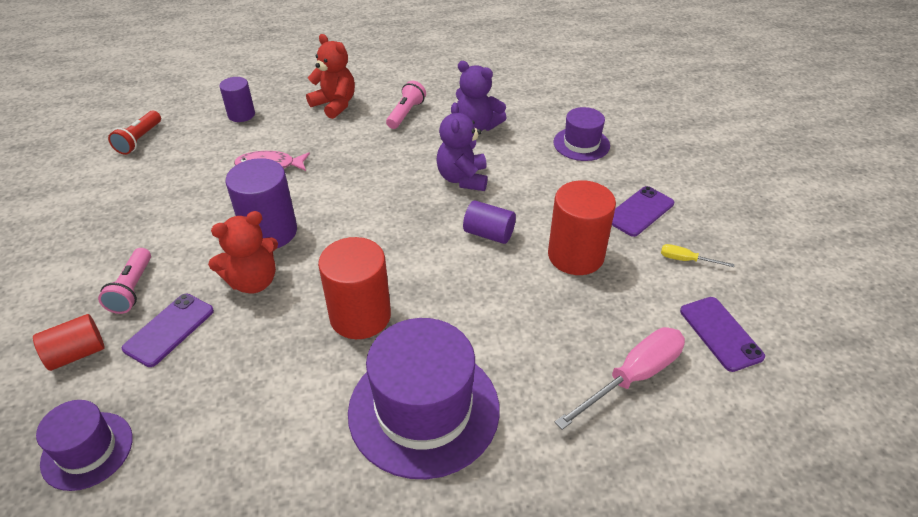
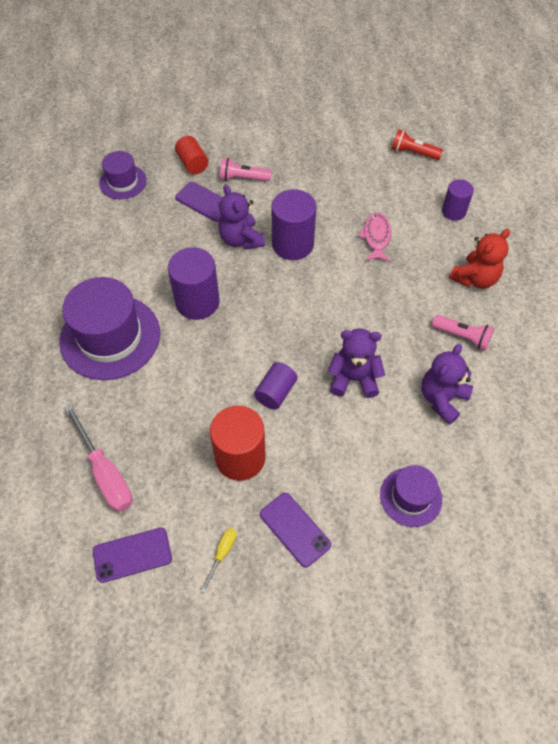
camera: 95 degrees right, 15 degrees up
(253, 281) = (241, 239): red teddy bear -> purple teddy bear
(360, 316) = (197, 302): red cylinder -> purple cylinder

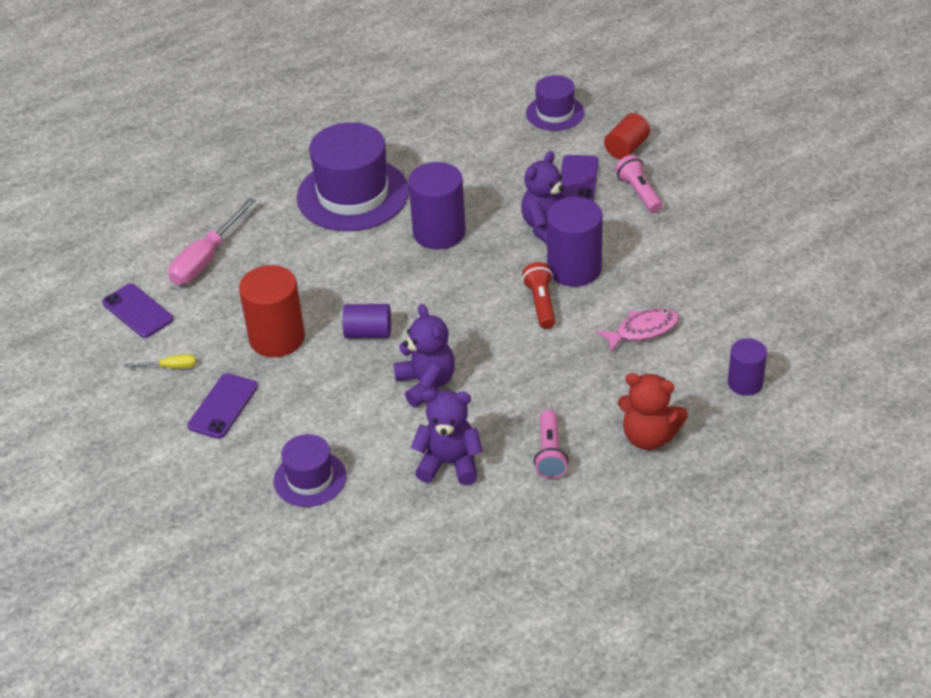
camera: 65 degrees right, 15 degrees down
(413, 153) = (815, 313): red flashlight -> red flashlight (541, 304)

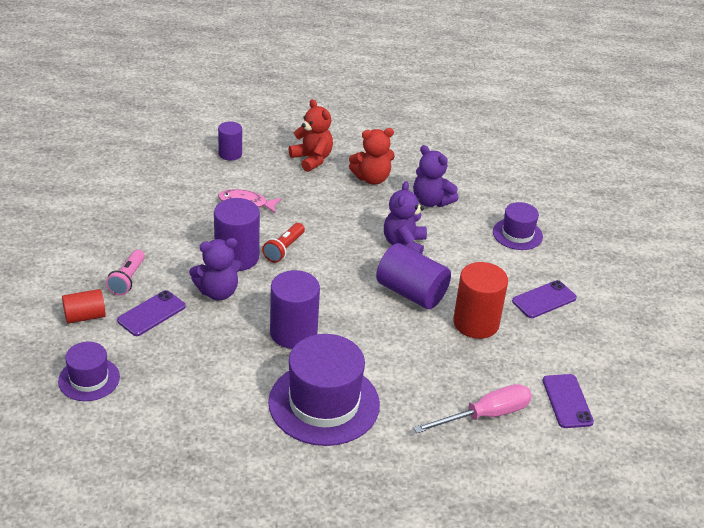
camera: 150 degrees left, 5 degrees down
(170, 367) = (565, 344): yellow screwdriver -> none
(368, 333) = (411, 293): purple cylinder -> purple cylinder, size x1.67
(550, 453) = (372, 178): pink flashlight -> red teddy bear

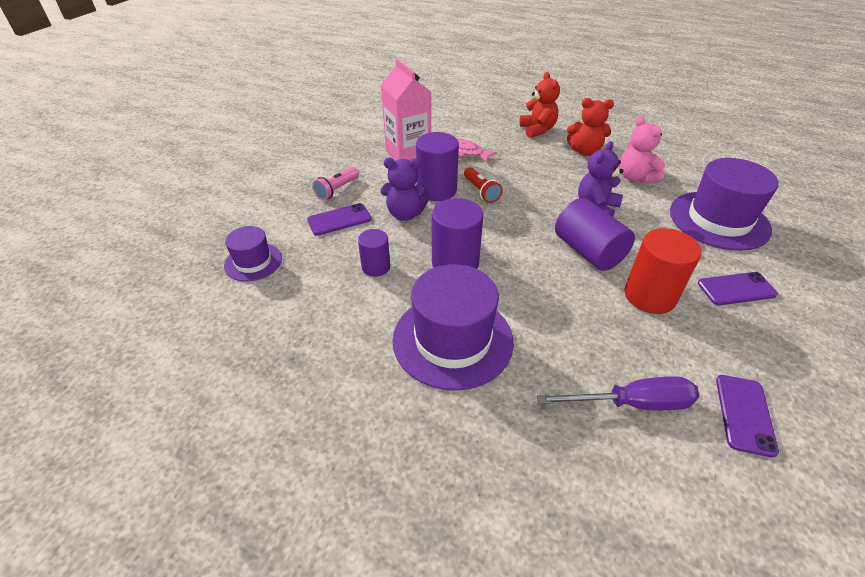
camera: 25 degrees right, 5 degrees up
(85, 316) = (285, 211): red cylinder -> none
(182, 218) = (408, 153): none -> pink carton
(230, 154) = (471, 117): purple cylinder -> purple cylinder (376, 267)
(284, 249) = (481, 191): red flashlight -> red flashlight turned 75 degrees counterclockwise
(431, 201) = (635, 177): purple teddy bear -> pink teddy bear
(485, 415) = (632, 403): pink screwdriver -> purple screwdriver
(517, 234) = (719, 220): purple hat -> purple hat, size x1.83

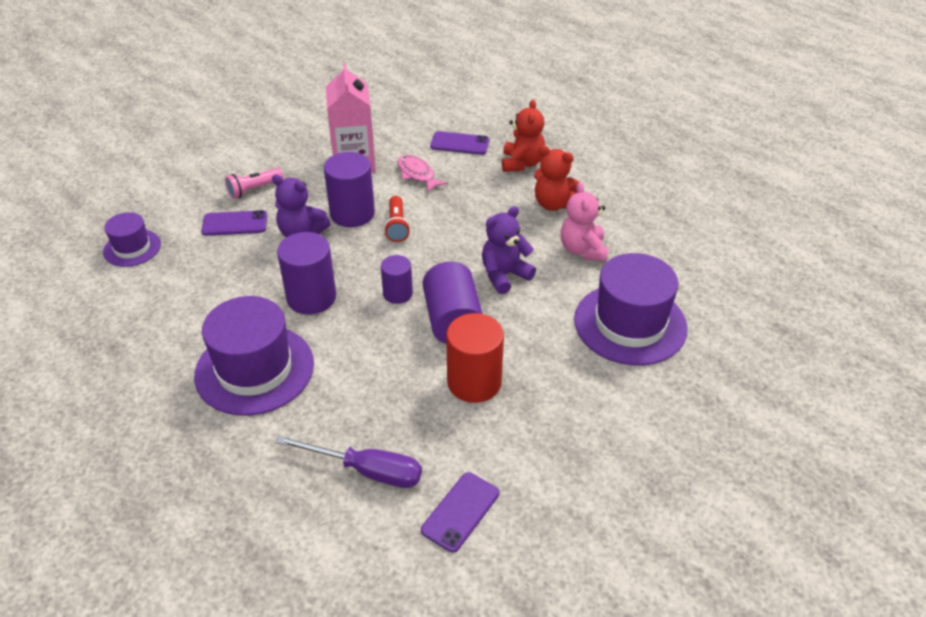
camera: 20 degrees right, 0 degrees up
(376, 267) = (235, 282): purple cylinder -> purple cylinder (397, 294)
(736, 289) = (572, 400): purple phone -> purple phone (460, 143)

